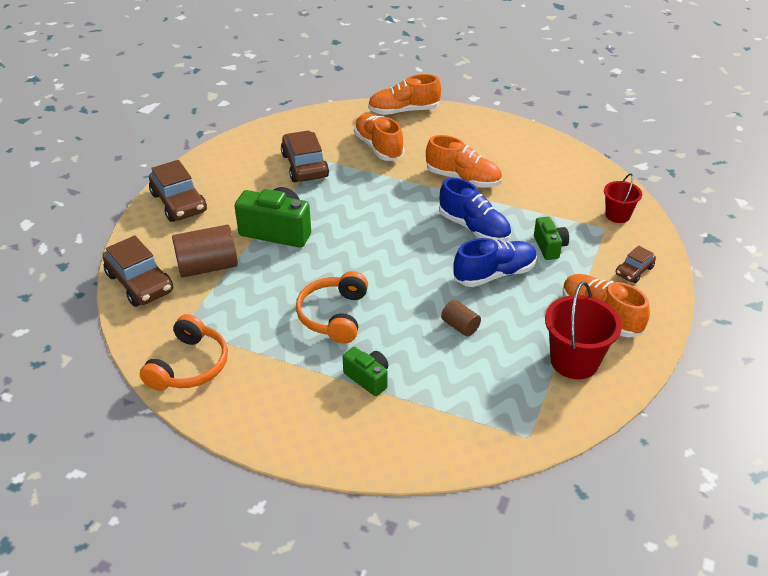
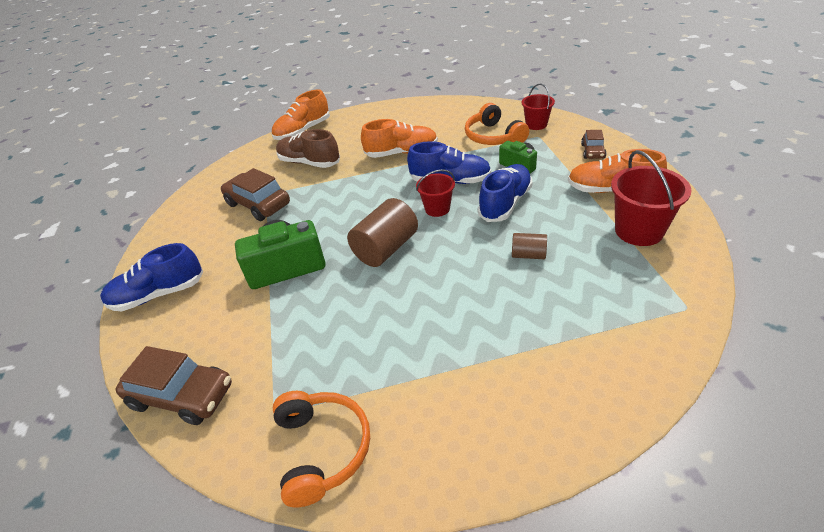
camera: 30 degrees left, 0 degrees up
(178, 203) = (158, 294): brown car -> blue shoe
(208, 267) = (246, 336): brown cylinder -> brown cylinder (386, 249)
(334, 315) = (416, 308): orange headphones -> orange headphones (493, 137)
(368, 378) = (508, 344): green camera -> none
(378, 147) = (309, 163): orange shoe -> brown shoe
(434, 247) = (437, 209): none -> red bucket

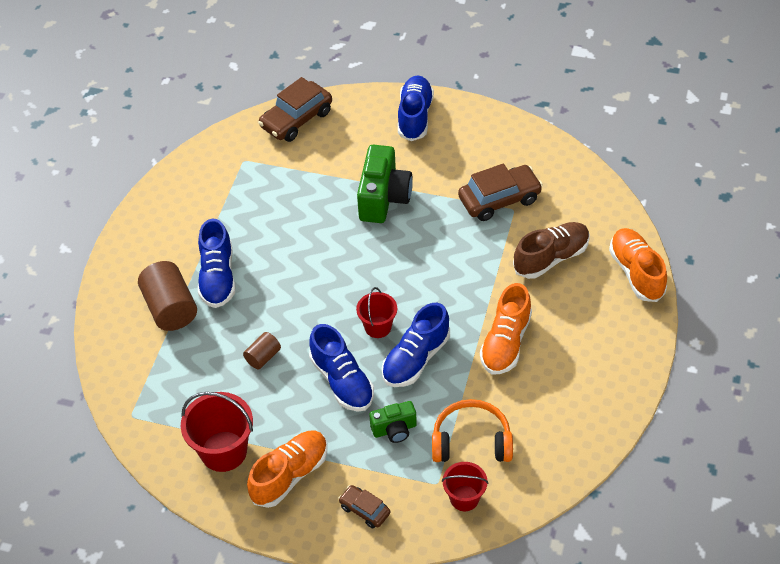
camera: 115 degrees right, 10 degrees up
(322, 449) = (200, 175): orange headphones -> none
(386, 249) = (352, 268): brown cylinder -> brown cylinder (170, 308)
(468, 337) = (217, 277): none -> blue shoe

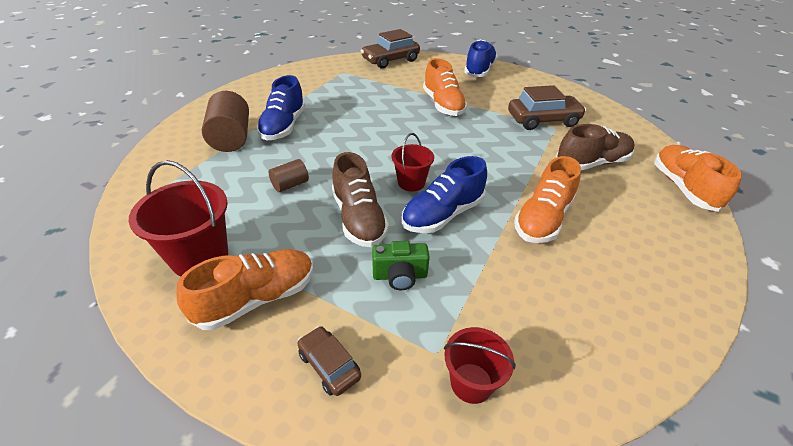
camera: 10 degrees right, 10 degrees down
(342, 381) = (358, 219): blue shoe -> brown shoe
(383, 198) = (443, 105): green camera -> orange shoe
(471, 441) = (492, 310): orange headphones -> none

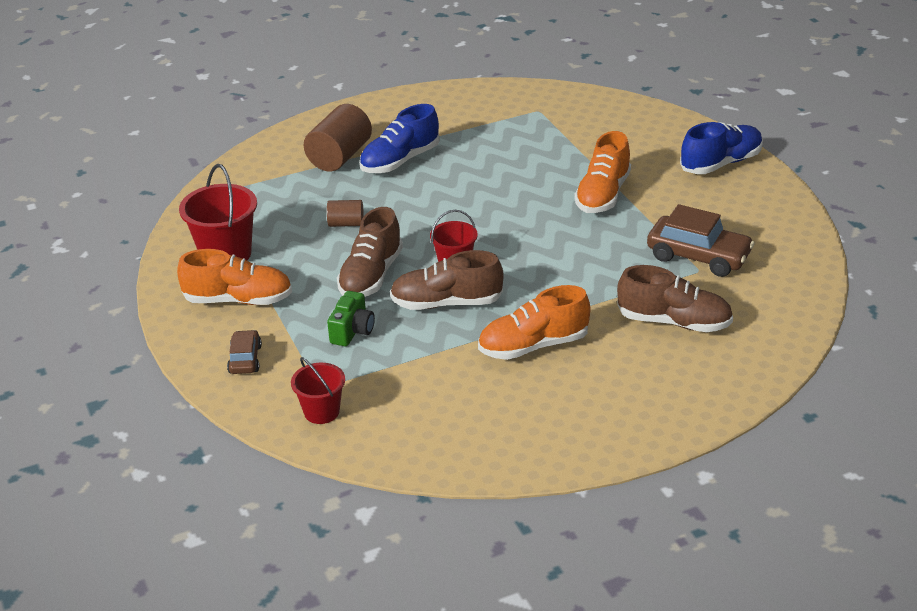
camera: 40 degrees right, 5 degrees down
(390, 60) = (620, 111): brown car -> none
(400, 276) = (352, 331): green camera -> green camera turned 105 degrees counterclockwise
(442, 214) = (446, 303): blue shoe -> brown shoe
(683, 188) = (736, 386): orange shoe -> none

